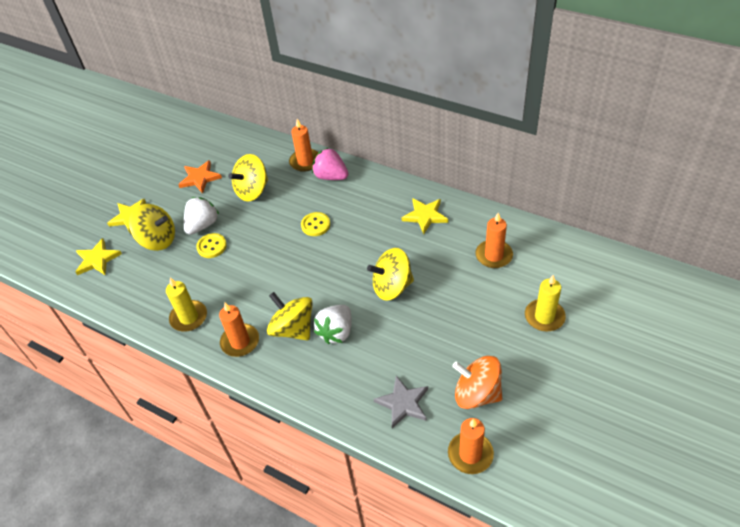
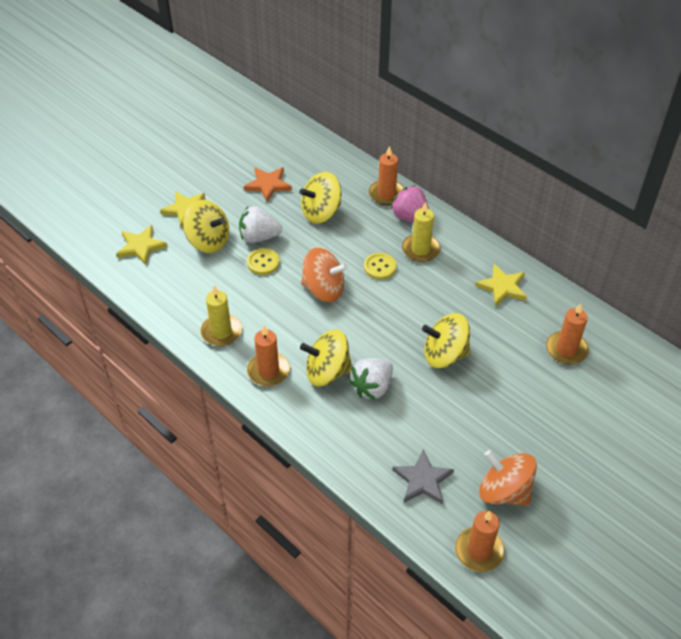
camera: 10 degrees right, 0 degrees up
(202, 225) = (259, 237): white strawberry -> white strawberry turned 135 degrees counterclockwise
(271, 256) = (323, 289): none -> orange spinning top
(293, 329) = (327, 372): yellow spinning top -> yellow spinning top turned 60 degrees counterclockwise
(544, 317) = (602, 430): yellow candle -> yellow candle (420, 249)

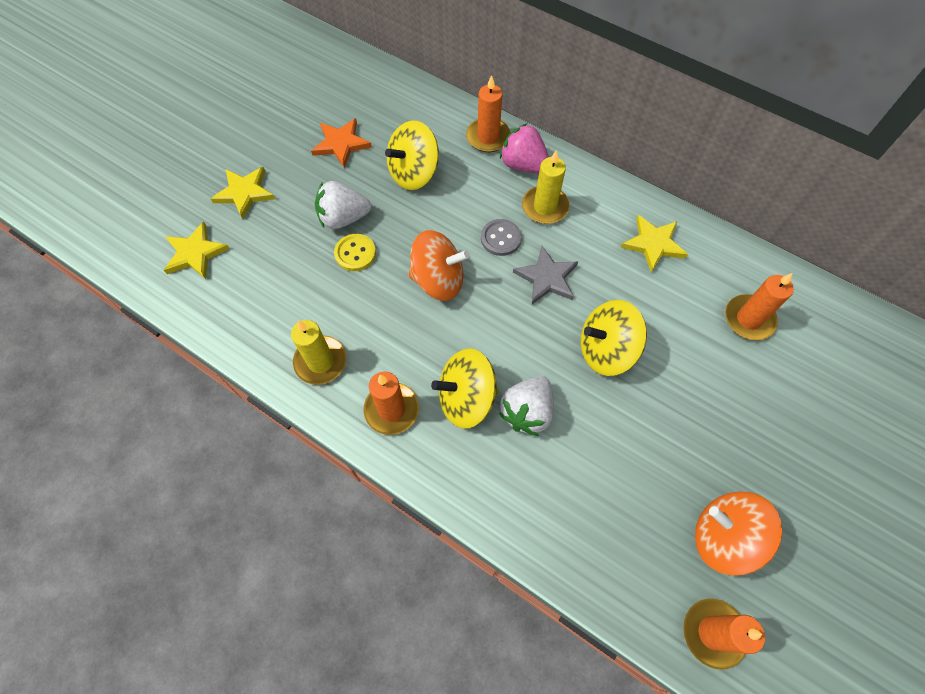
camera: 10 degrees left, 15 degrees up
(208, 241) = (280, 233): yellow spinning top -> none
(380, 267) = (500, 238): yellow button -> grey button
(423, 480) = (619, 538): grey star -> grey star (547, 278)

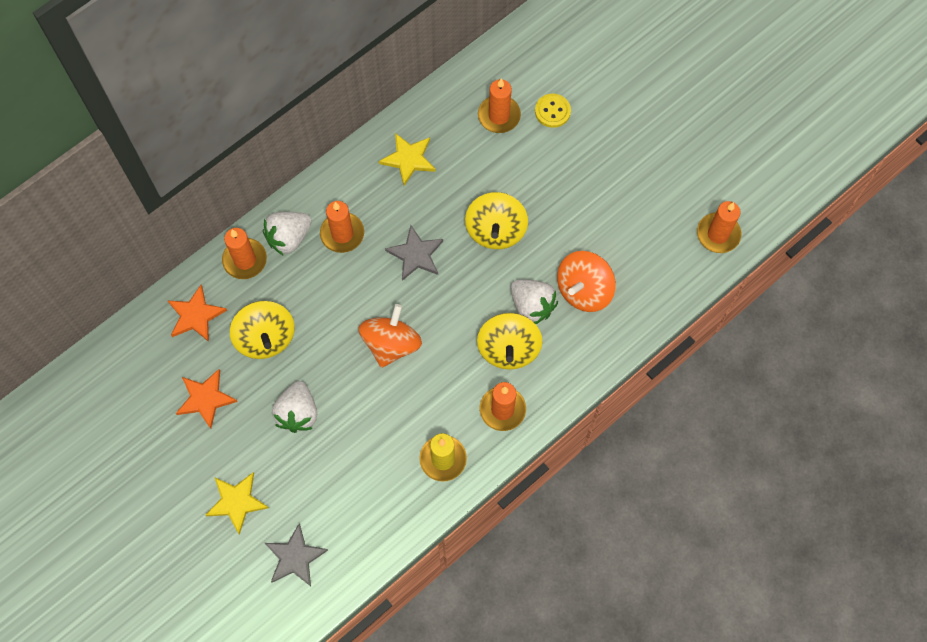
camera: 75 degrees left, 5 degrees up
(195, 253) = (295, 557): yellow star -> grey star
(355, 253) = (341, 409): yellow button -> yellow button (552, 111)
(420, 116) = (195, 315): none -> orange star
(500, 238) = (364, 280): grey button -> none
(523, 165) = (289, 238): pink strawberry -> white strawberry
(545, 207) = (342, 234): yellow candle -> orange candle
(723, 536) = (658, 203): orange spinning top -> orange spinning top (584, 290)

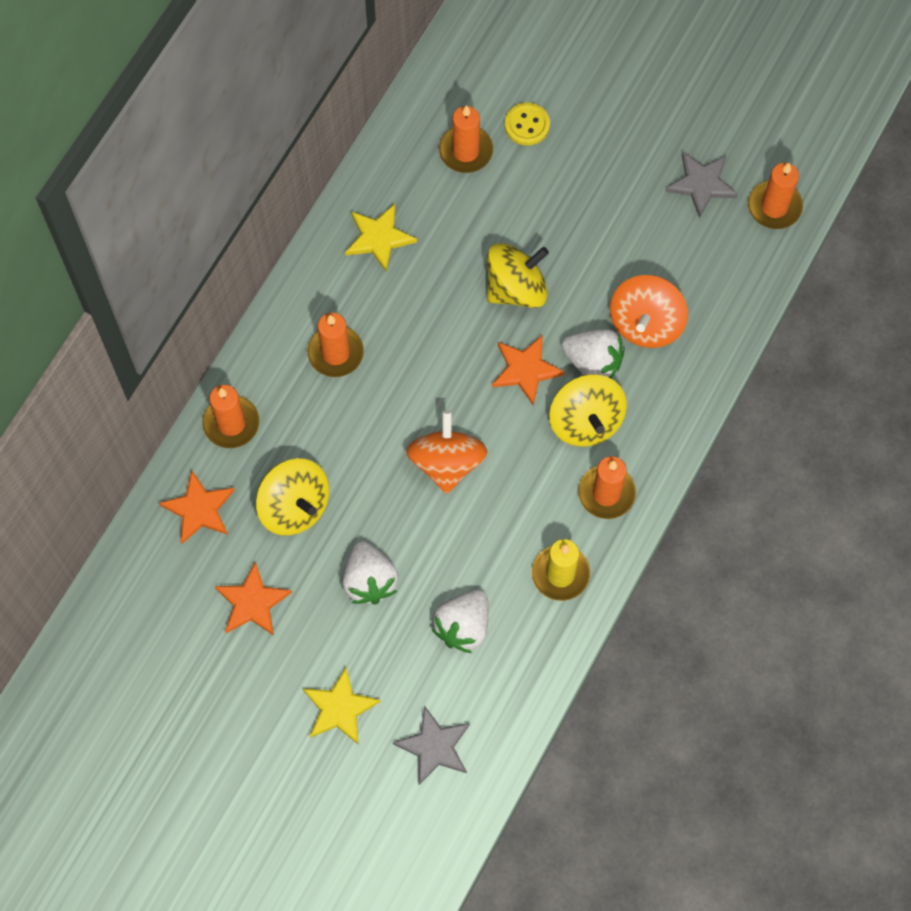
camera: 20 degrees left, 0 degrees up
(289, 238) = (273, 379): white strawberry -> white strawberry (463, 626)
(416, 254) = (433, 348): grey star -> grey star (701, 184)
(478, 294) = (525, 370): none -> orange star
(495, 230) = (516, 288): yellow spinning top -> yellow spinning top turned 105 degrees counterclockwise

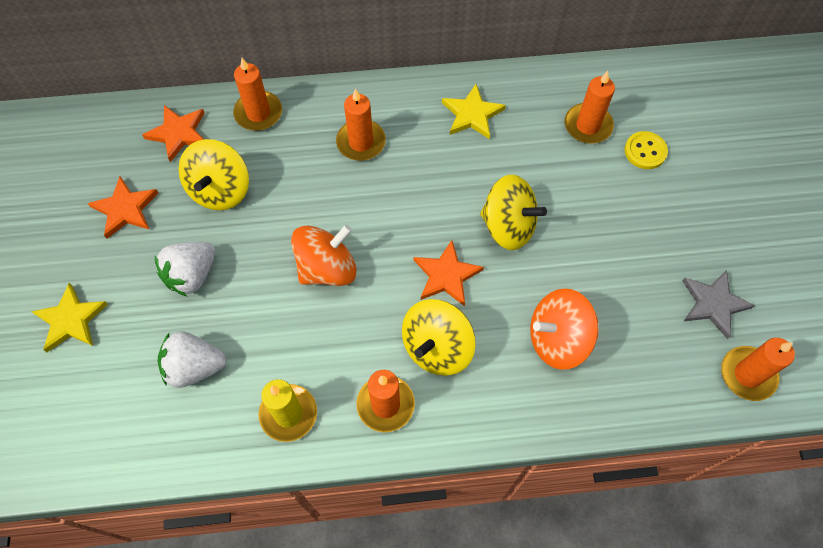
camera: 55 degrees right, 5 degrees down
(434, 746) = (75, 411): grey star -> none
(593, 362) = (492, 321): white strawberry -> none

